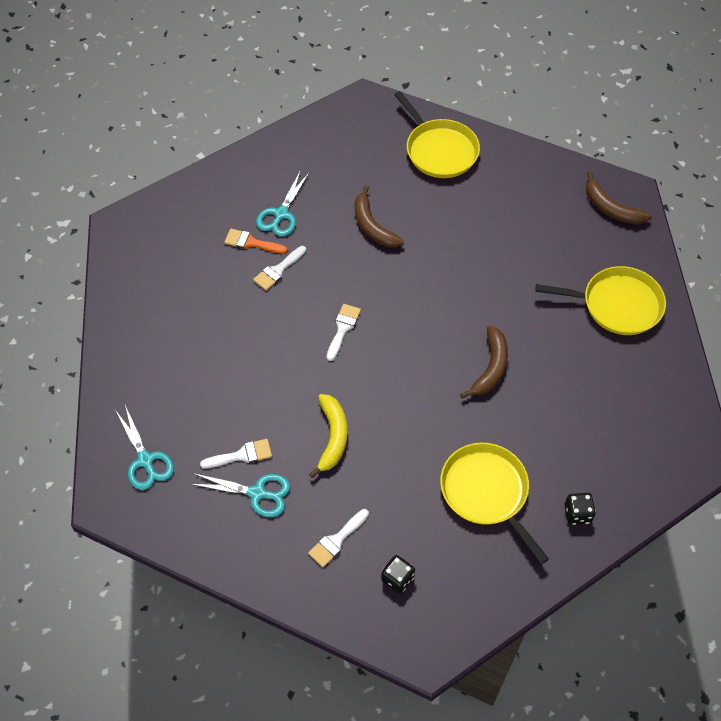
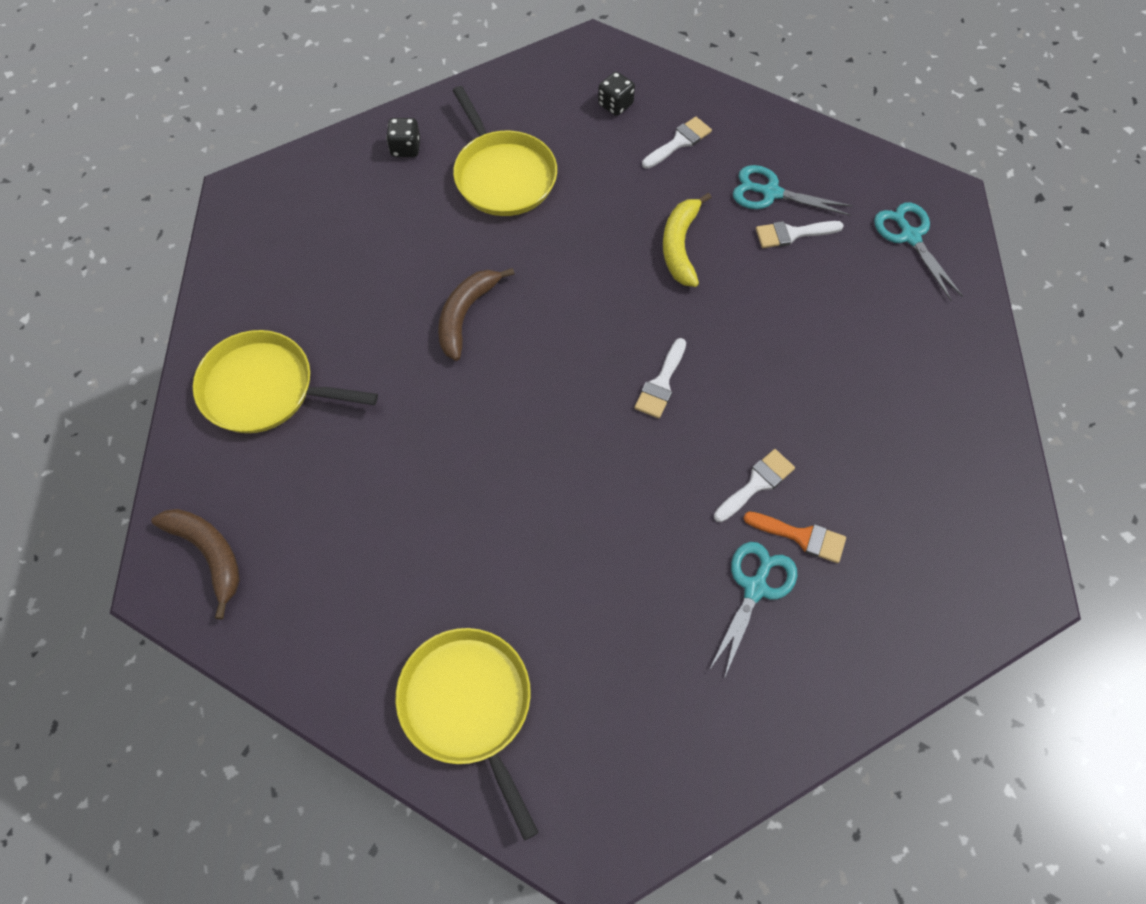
camera: 175 degrees left, 5 degrees up
(372, 226) = (604, 552): brown banana -> none

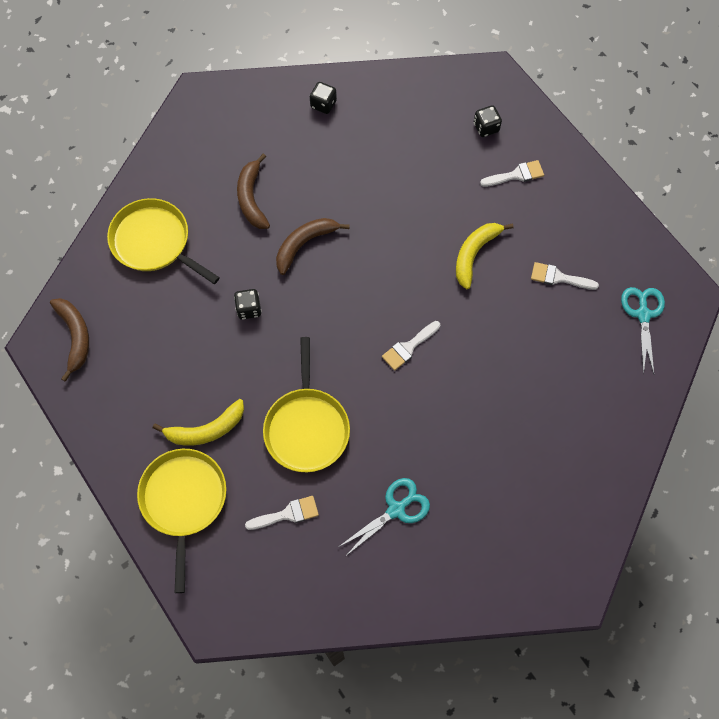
camera: 25 degrees right, 5 degrees up
(369, 287) = (252, 198): none -> brown banana
(433, 421) = (249, 309): none -> black dice
(452, 598) = (206, 430): none -> yellow banana
(503, 175) = (379, 151): yellow pan -> yellow pan (307, 427)
(756, 484) = (434, 442): white brush -> white brush (287, 514)
(771, 193) = (560, 240): turquoise scissors -> none
(801, 536) = (444, 490): orange brush -> none

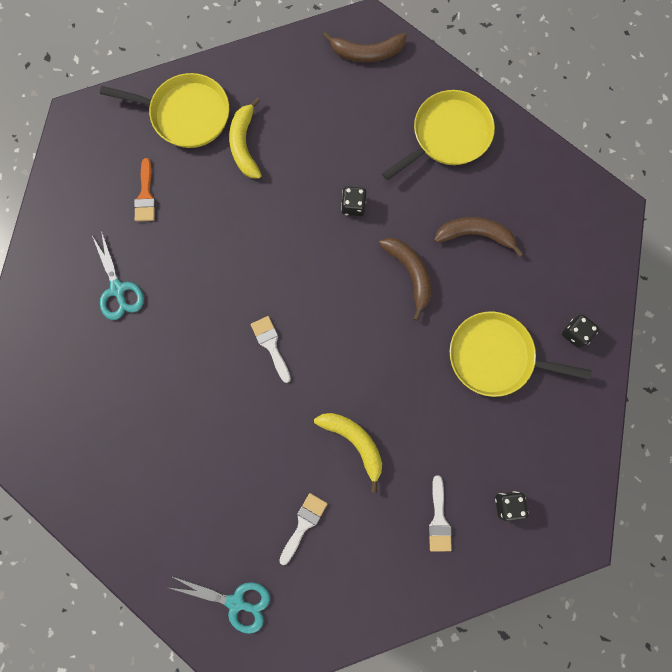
camera: 105 degrees right, 10 degrees up
(287, 514) = (145, 195): white brush -> orange brush
(307, 427) = (219, 231): yellow pan -> yellow pan (495, 356)

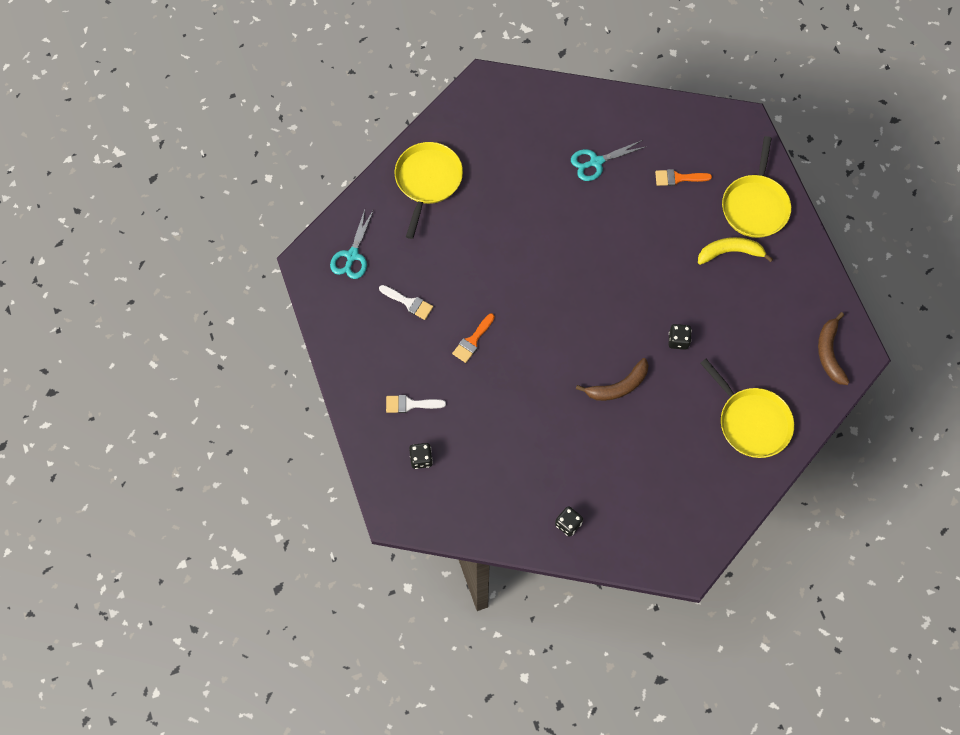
camera: 90 degrees right, 10 degrees down
(271, 345) = (552, 276): white brush -> none
(354, 442) = (472, 340): yellow banana -> orange brush
(475, 235) = (656, 442): brown banana -> none
(495, 356) = (546, 455): yellow pan -> yellow pan (427, 181)

